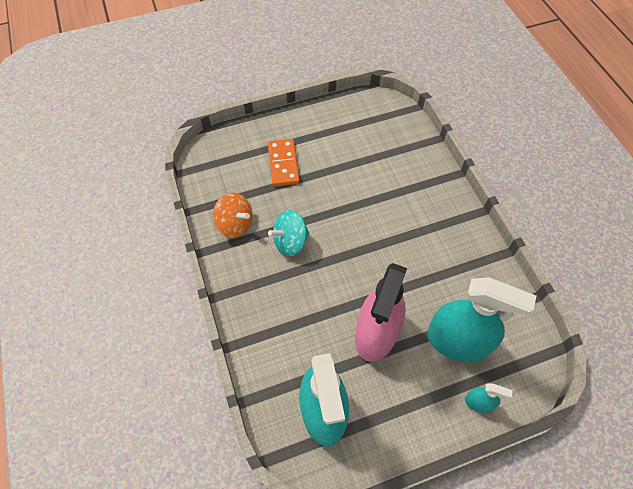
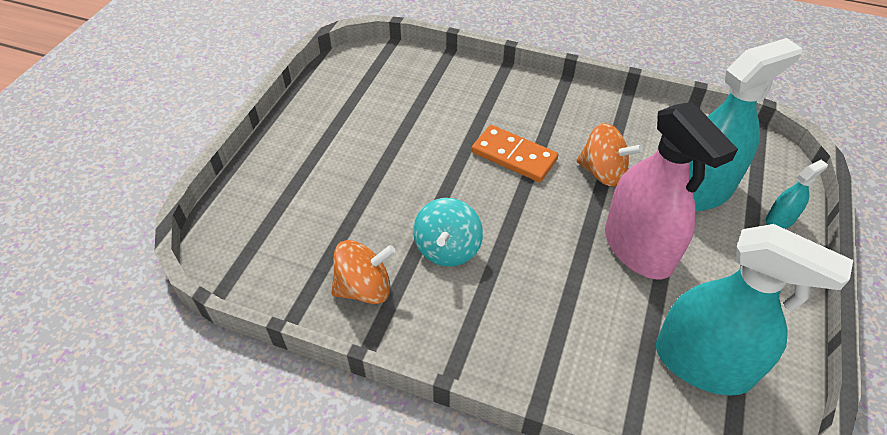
camera: 50 degrees left, 10 degrees down
(283, 164) = (333, 186): orange domino -> orange domino (514, 156)
(419, 280) = (602, 172): none -> orange spinning top

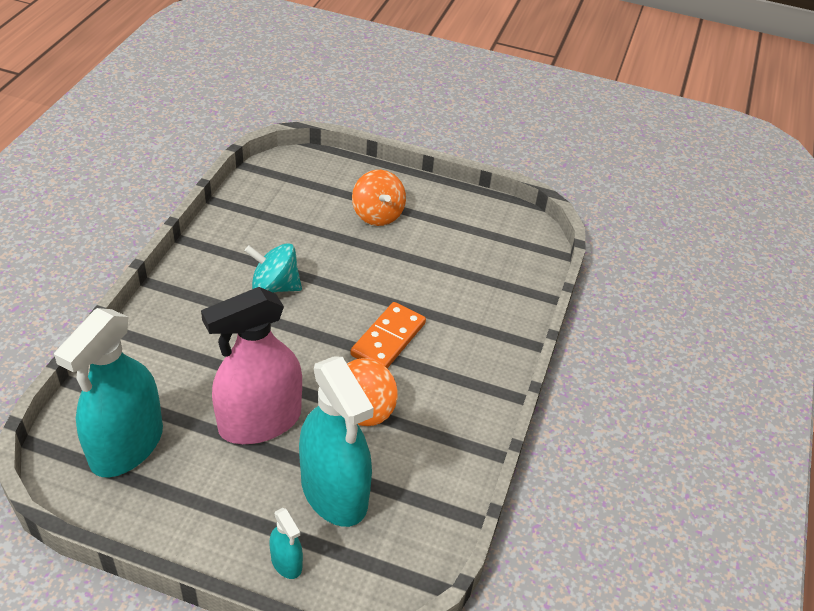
camera: 85 degrees right, 5 degrees down
(364, 288) = (241, 237): orange spinning top -> orange spinning top (377, 214)

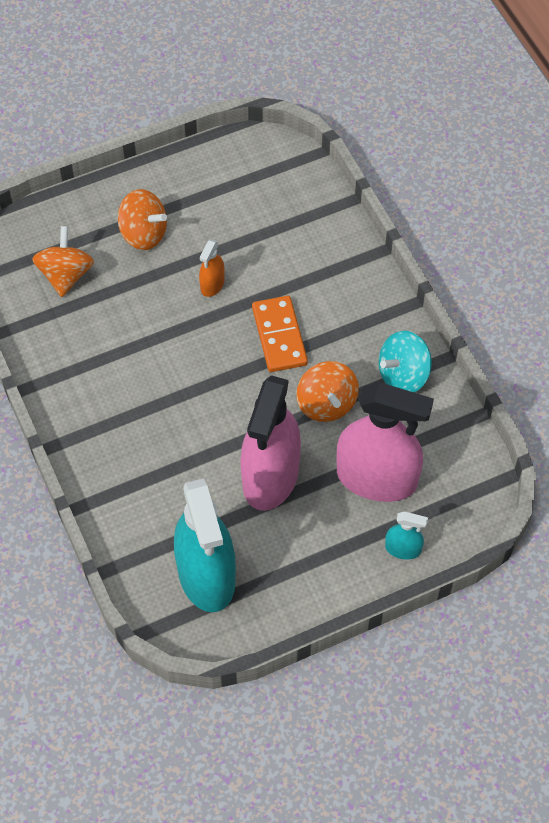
camera: 40 degrees left, 15 degrees up
(275, 286) = (147, 366): turquoise spinning top -> turquoise spinning top (403, 375)
(297, 201) = (66, 275): none -> orange spinning top
(334, 492) = (376, 478): turquoise spray bottle -> pink spray bottle
(384, 274) = (212, 284): none -> orange spray bottle

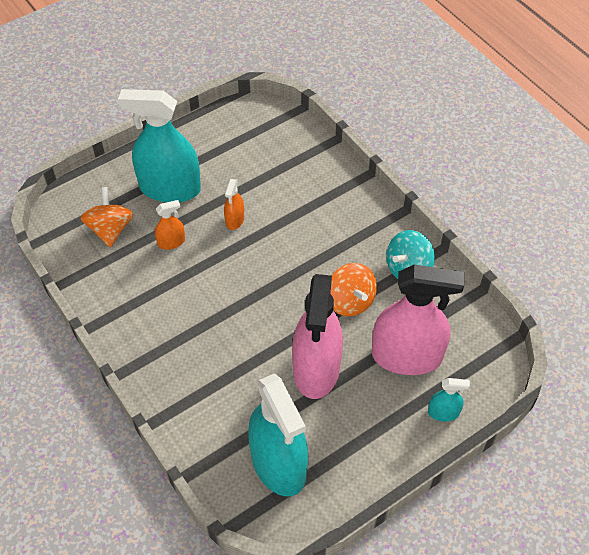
camera: 10 degrees left, 5 degrees down
(133, 301) = (171, 242): none -> orange spray bottle
(143, 234) = (170, 188): orange spinning top -> turquoise spray bottle
(279, 336) = (299, 252): orange domino -> none

